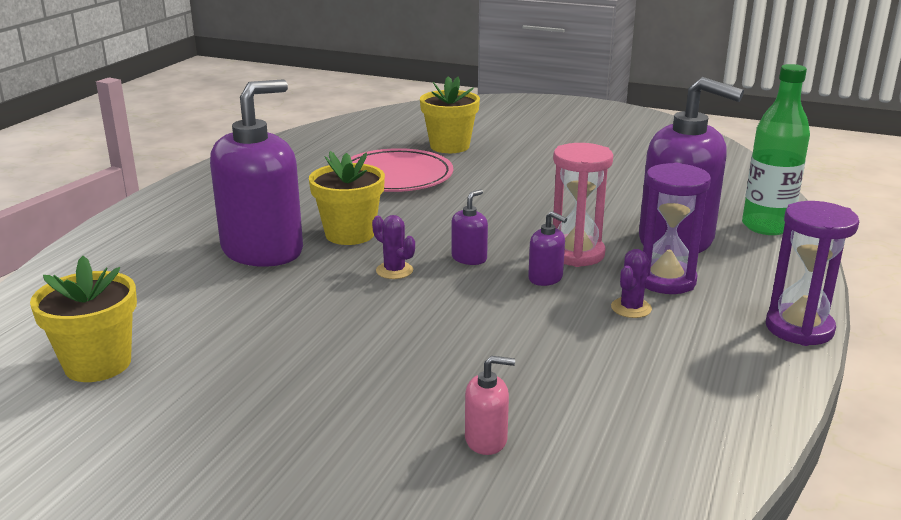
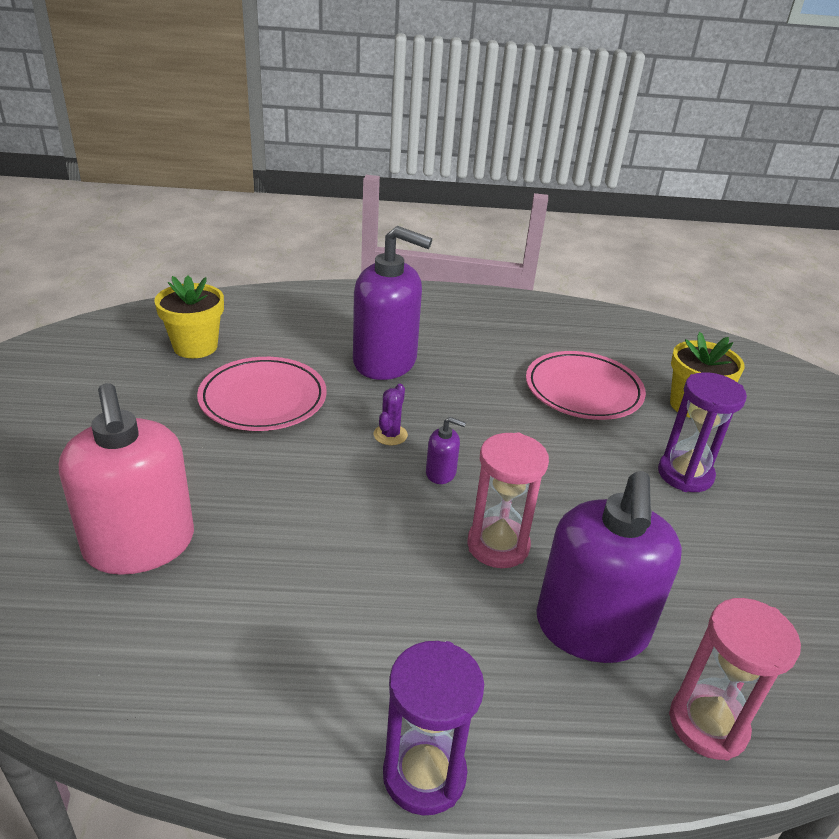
camera: 65 degrees right, 10 degrees up
(268, 330) = (263, 399): none -> pink plate
(350, 234) = (443, 395): yellow flower pot -> none
(486, 440) = (140, 545): pink soap dispenser -> pink soap dispenser, size x2.45
(545, 278) = (430, 532): purple soap dispenser -> none
(631, 308) = (399, 607): purple cactus -> none
(665, 280) = (479, 629): purple hourglass -> purple hourglass (685, 474)
(766, 226) = (708, 724): green bottle -> pink hourglass

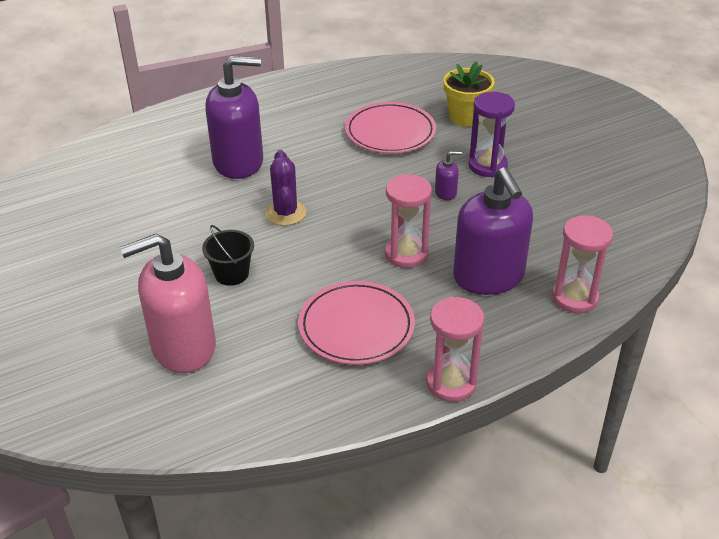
camera: 25 degrees left, 5 degrees up
(140, 545) = (183, 347): pink soap dispenser -> pink soap dispenser turned 120 degrees clockwise
(195, 347) = (83, 204): yellow flower pot -> none
(263, 399) = (174, 223): pink plate -> pink plate (356, 327)
(271, 480) = (231, 274): none -> black bucket
(390, 435) = (285, 213): purple cactus -> purple cactus, size x1.56
(424, 774) = (451, 383): purple hourglass -> pink hourglass
(441, 473) = (339, 224): purple soap dispenser -> purple soap dispenser (446, 193)

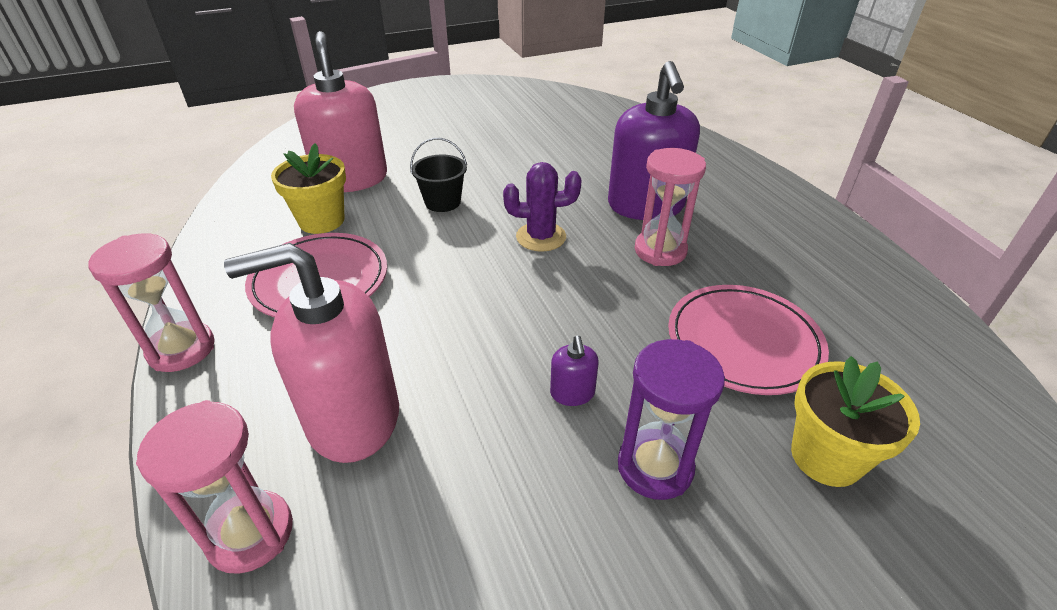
camera: 95 degrees right, 0 degrees up
(265, 349) = (322, 221): none -> yellow flower pot
(406, 254) = (434, 333): pink hourglass -> pink hourglass (660, 251)
(488, 277) = (353, 418): purple soap dispenser -> pink soap dispenser

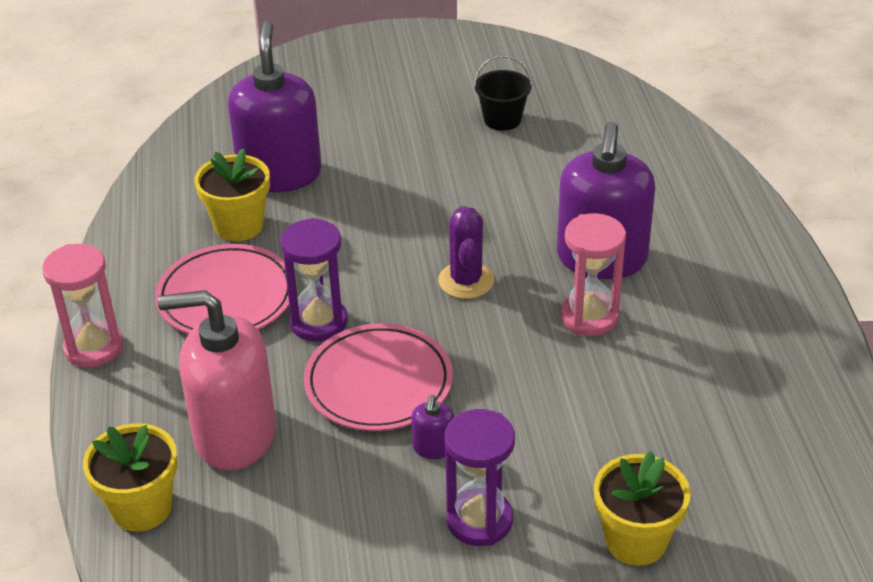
camera: 15 degrees right, 0 degrees up
(250, 533) = (142, 508): pink hourglass -> yellow flower pot
(351, 179) = (279, 173): pink soap dispenser -> purple soap dispenser
(416, 290) = (318, 322): none -> purple hourglass
(442, 202) = (373, 220): black bucket -> black bucket (502, 119)
(541, 237) = (466, 281): purple cactus -> purple cactus turned 75 degrees clockwise
(743, 342) = (622, 429): pink plate -> pink plate (378, 383)

